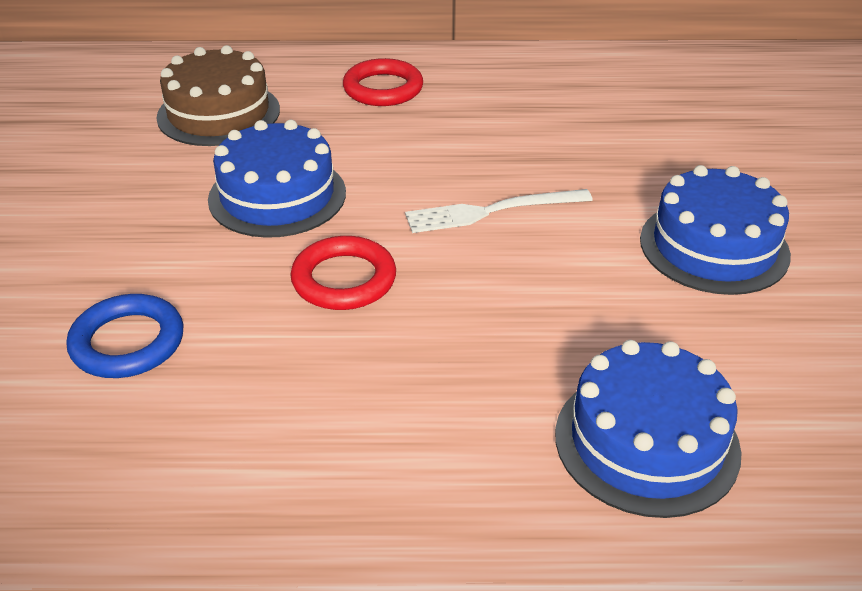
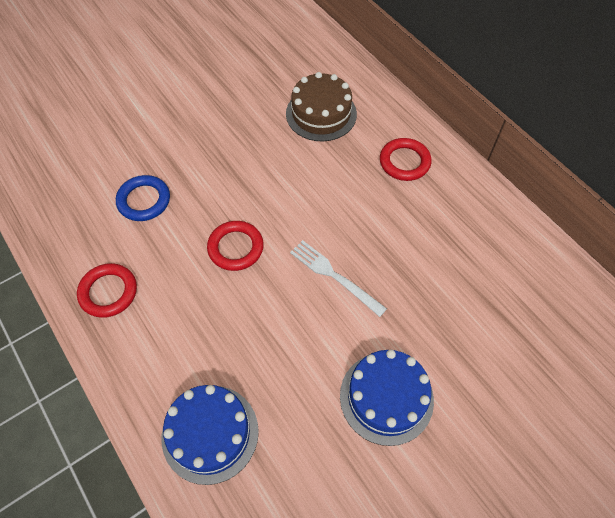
camera: 55 degrees right, 20 degrees up
(260, 464) = (108, 292): none -> red ring
(277, 196) = (276, 182): blue cake -> none

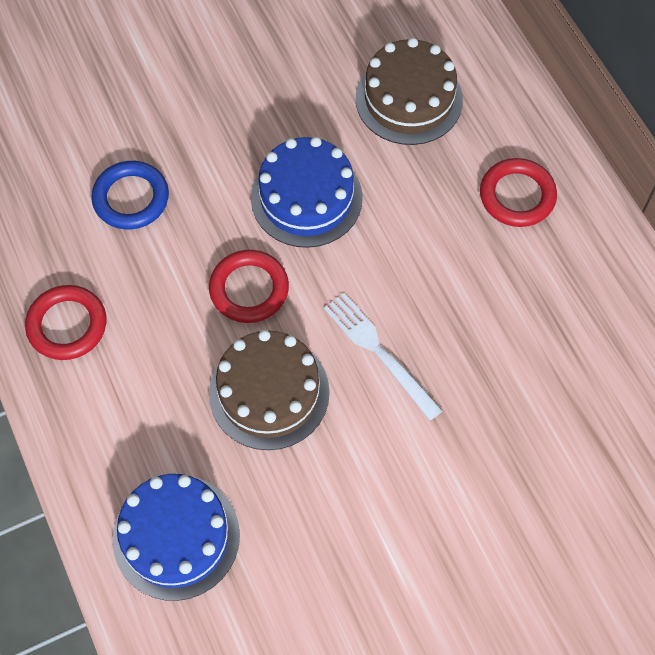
camera: 10 degrees right, 5 degrees up
(262, 316) = (269, 392): none -> brown cake
(386, 397) = (416, 530): blue cake -> blue cake (306, 198)

